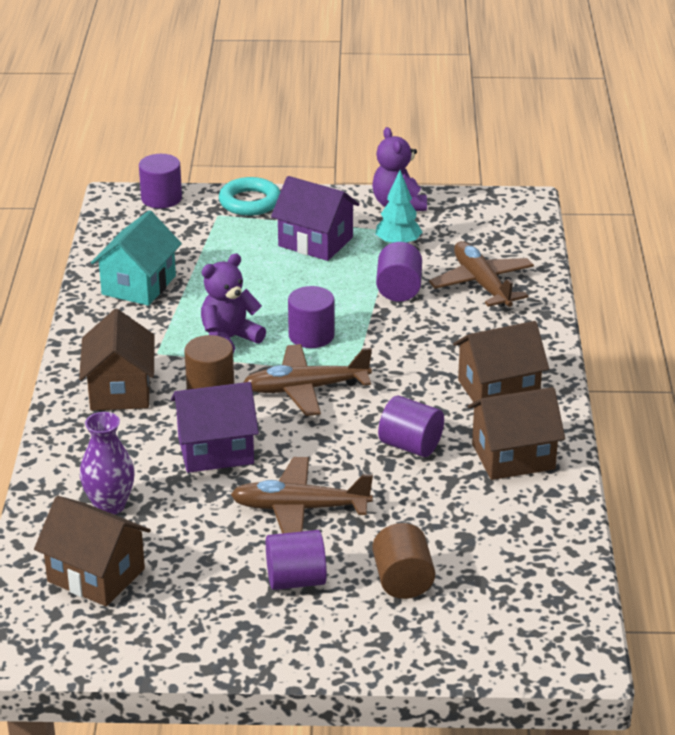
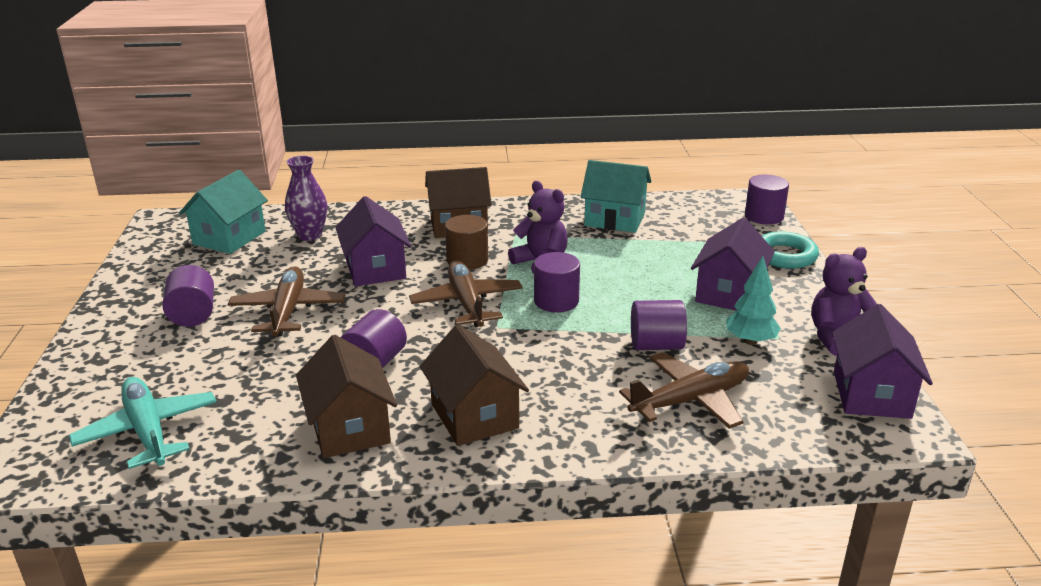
camera: 85 degrees right, 5 degrees down
(96, 575) = (229, 238): brown house -> turquoise house
(403, 581) = (171, 367): brown cylinder -> none
(479, 207) = (871, 394): none -> purple house
(514, 579) = (147, 431): none -> turquoise plane

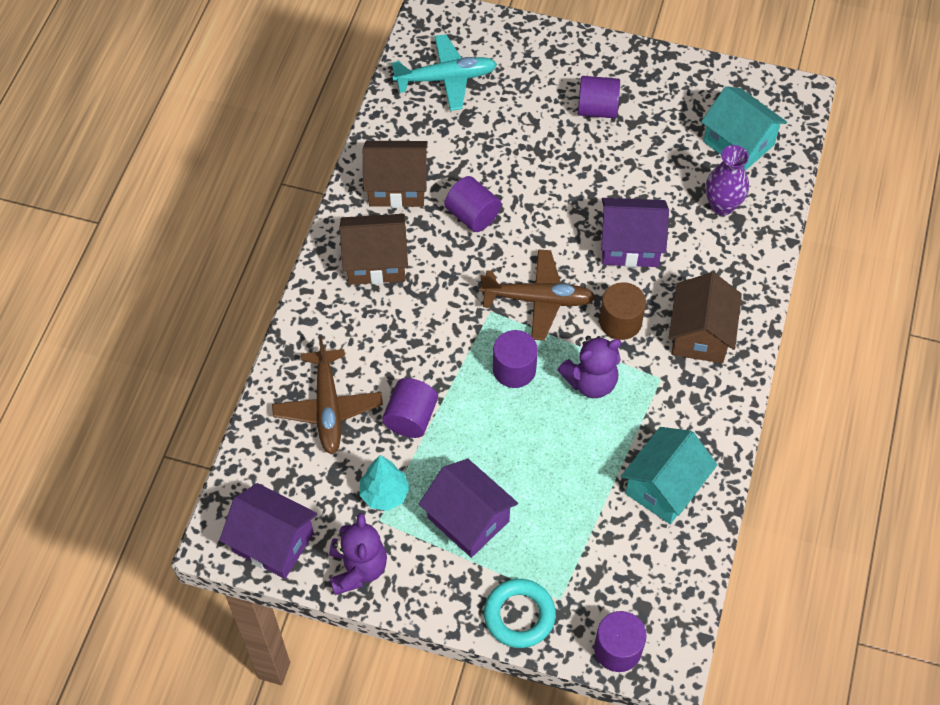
camera: 110 degrees right, 30 degrees up
(288, 311) = (578, 171): brown plane -> none

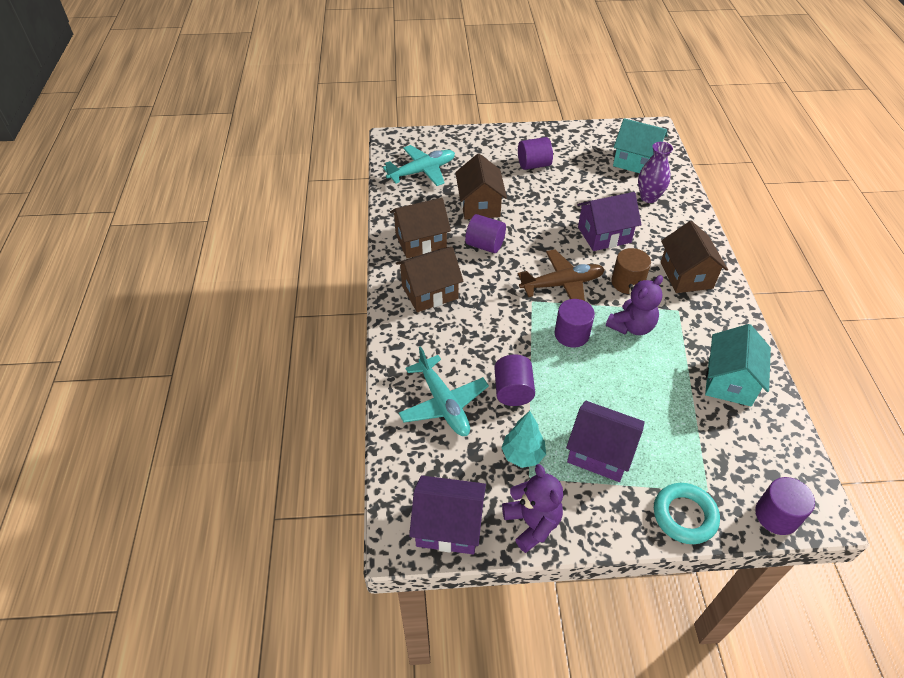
camera: 20 degrees left, 10 degrees down
(328, 408) = (443, 403): brown plane -> turquoise plane
(495, 153) = (480, 205): none -> brown house

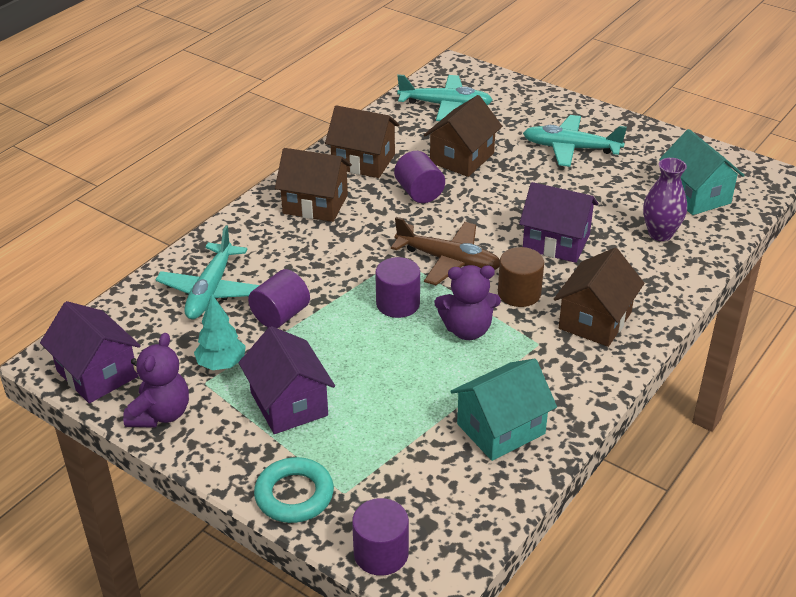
camera: 40 degrees right, 10 degrees down
(533, 165) = (570, 148): purple cylinder -> turquoise plane

